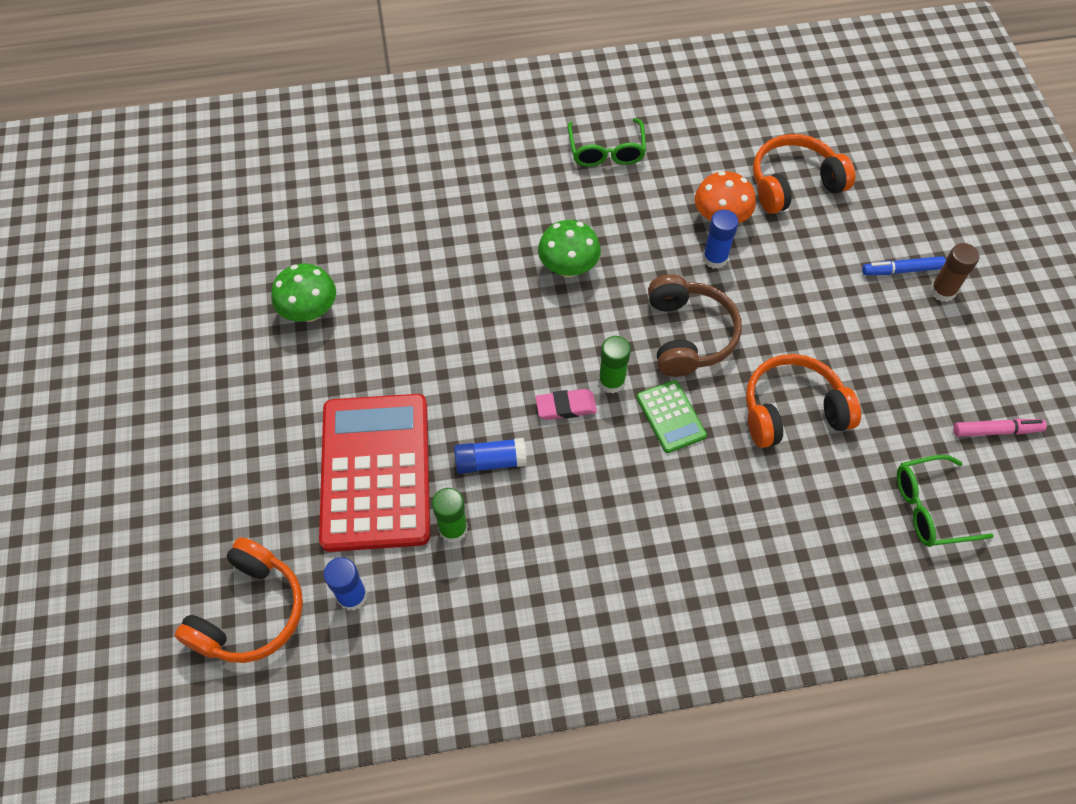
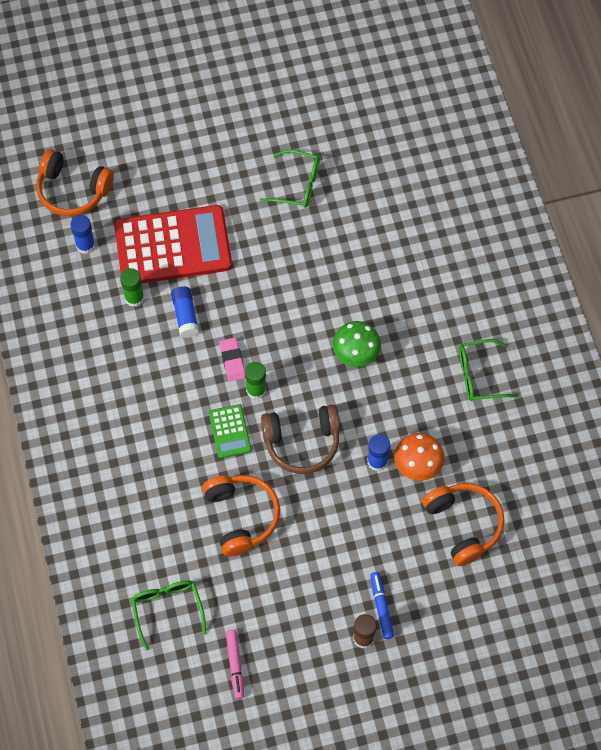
camera: 85 degrees right, 5 degrees up
(310, 312) = (298, 185): green mushroom -> green glasses
(670, 416) = (230, 431): green calculator -> green calculator turned 75 degrees counterclockwise

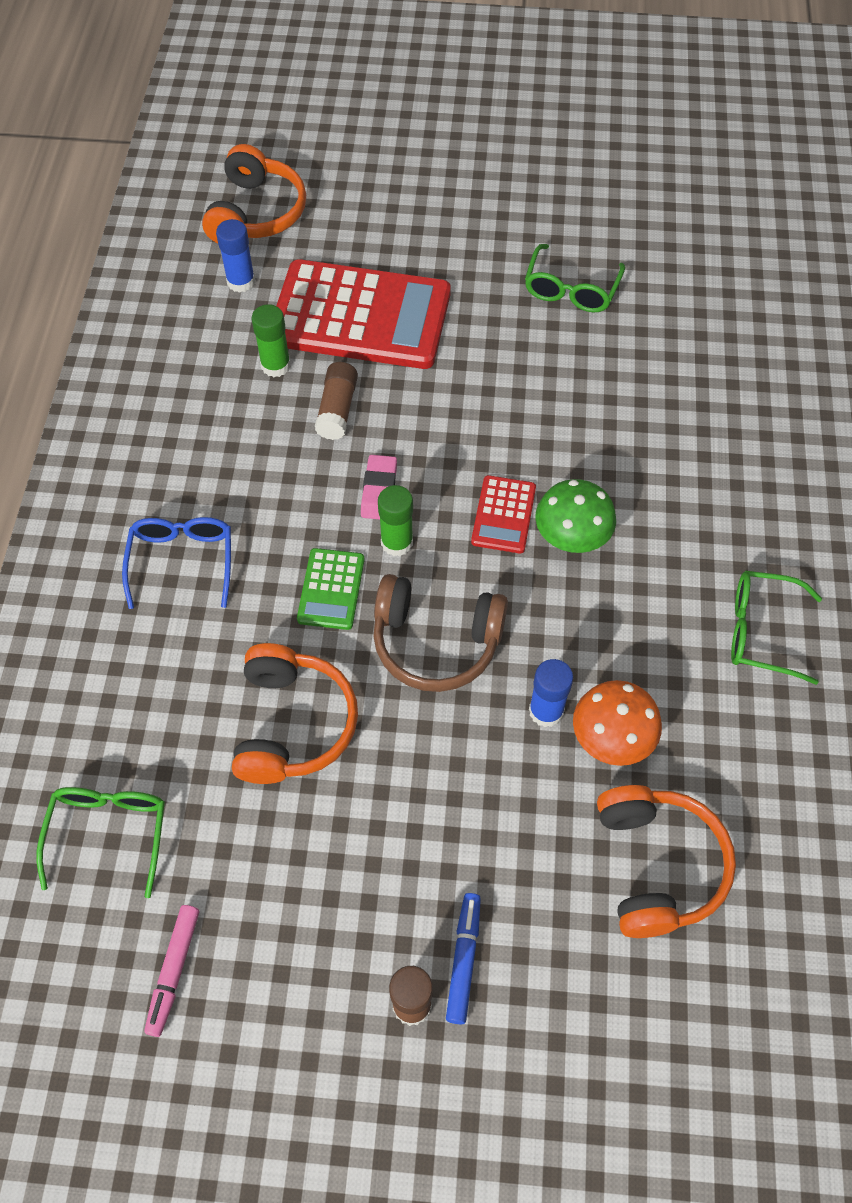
camera: 20 degrees right, 5 degrees down
(72, 190) = (256, 213): orange headphones -> orange headphones turned 120 degrees counterclockwise
(135, 443) = (182, 561): none -> blue glasses
(185, 316) = (337, 409): blue glue stick -> brown glue stick
(298, 185) = (571, 290): green glasses -> green glasses turned 75 degrees clockwise
(311, 352) = (503, 515): none -> red calculator

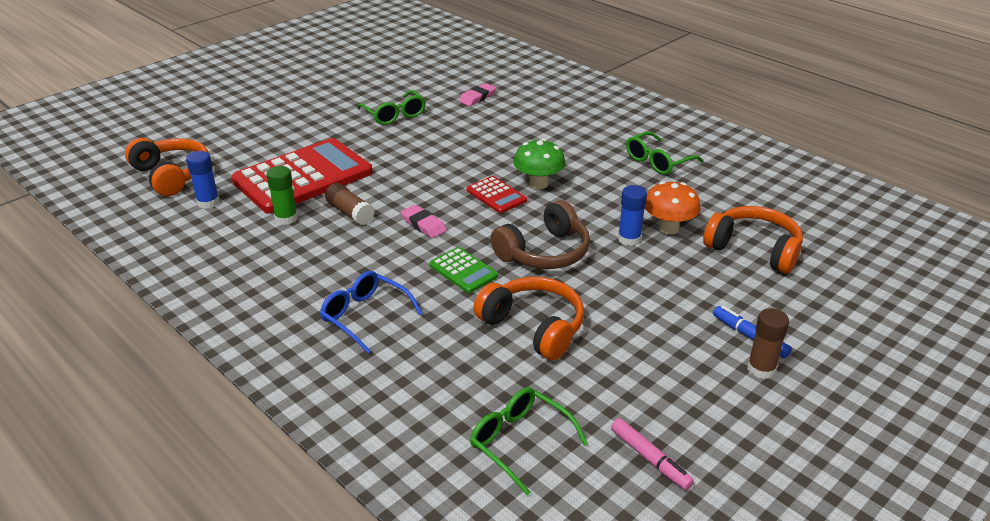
camera: 50 degrees left, 25 degrees down
(397, 542) = (465, 235): green glue stick -> none
(704, 334) = (477, 97): none -> pink eraser

